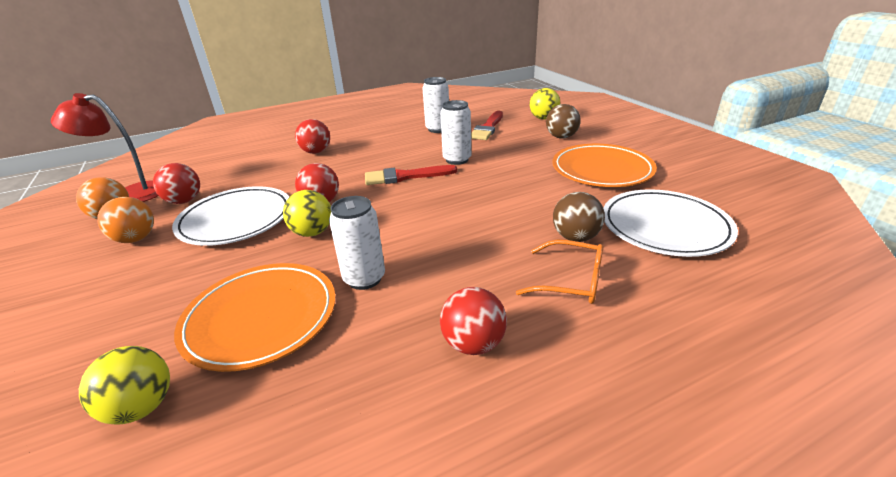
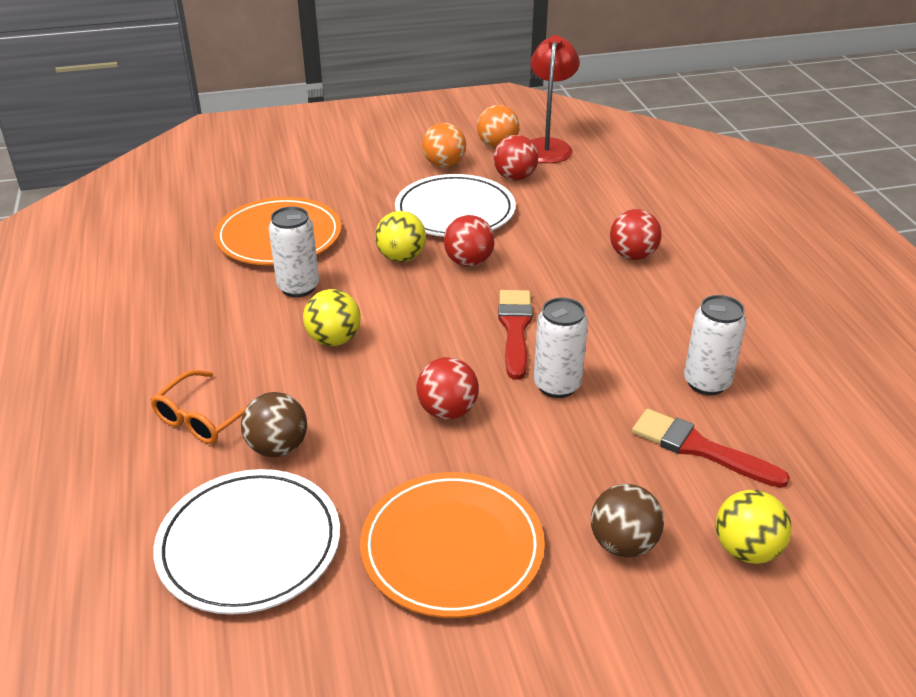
camera: 100 degrees right, 5 degrees up
(142, 407) = (220, 201): yellow ball -> yellow ball (334, 340)
(473, 344) = (170, 338): red ball -> red ball (447, 411)

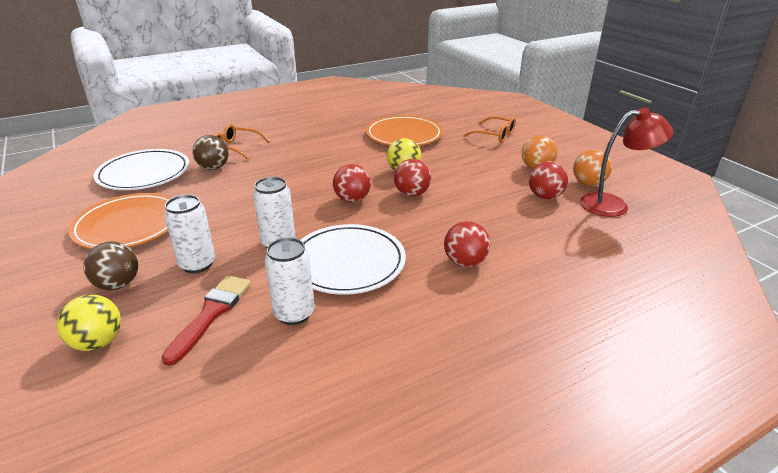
camera: 75 degrees right, 5 degrees down
(298, 287) = (355, 148): white can -> white can (197, 264)
(332, 168) = (494, 135): none -> orange glasses
(334, 340) = (308, 166): yellow ball -> none
(447, 411) = (247, 208): red ball -> red ball (352, 199)
(455, 211) = (474, 180): white plate -> white plate (347, 263)
(515, 329) = (338, 220): red brush -> none

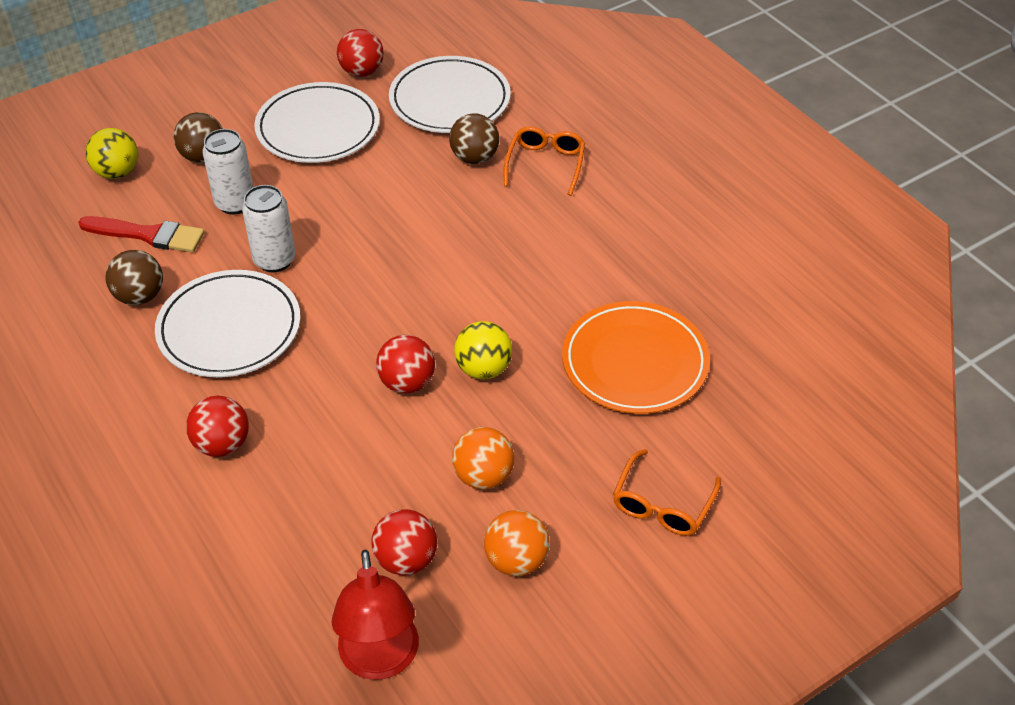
camera: 85 degrees right, 15 degrees up
(129, 225) = (318, 128): orange plate -> white plate
(294, 313) = (140, 296): white can -> brown ball
(352, 199) = (386, 316): red ball -> red ball (362, 72)
(588, 183) = (459, 636): orange ball -> orange ball (483, 476)

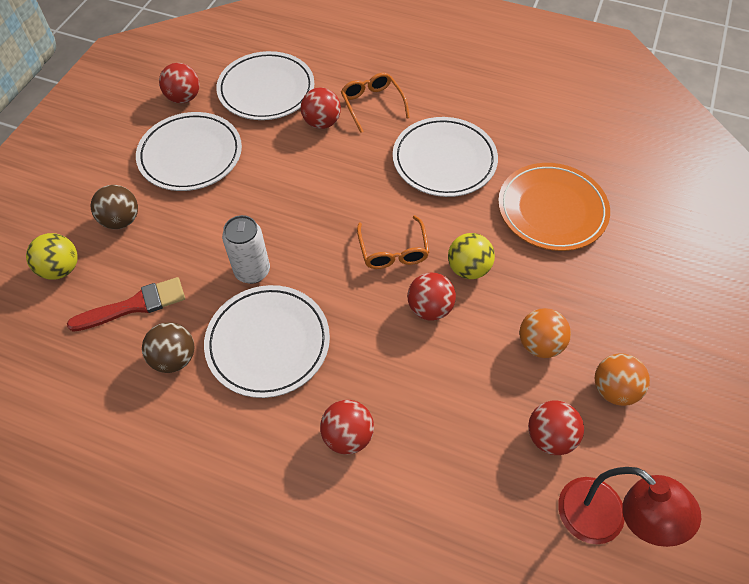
camera: 35 degrees left, 10 degrees up
(235, 203) = (181, 244): white can -> none
(474, 158) = (322, 123): brown ball -> red ball
(566, 255) = (444, 160): none -> white plate
(662, 504) = (656, 294): orange glasses -> orange glasses (393, 250)

